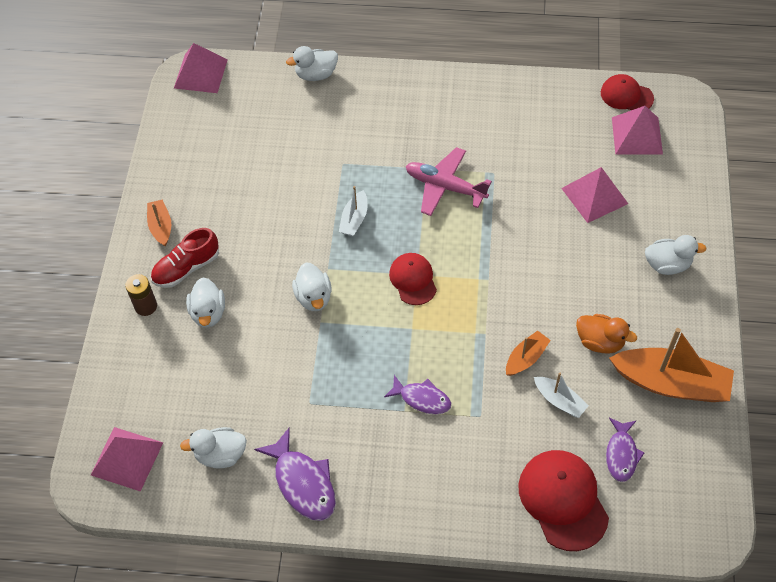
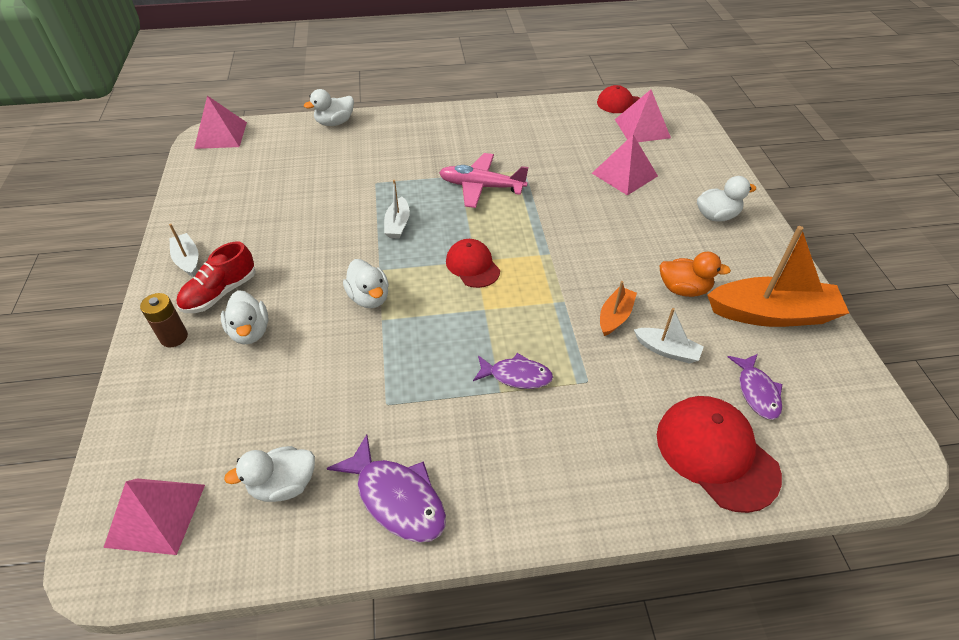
camera: 15 degrees left, 10 degrees down
(161, 226) = (188, 260): orange boat -> white boat

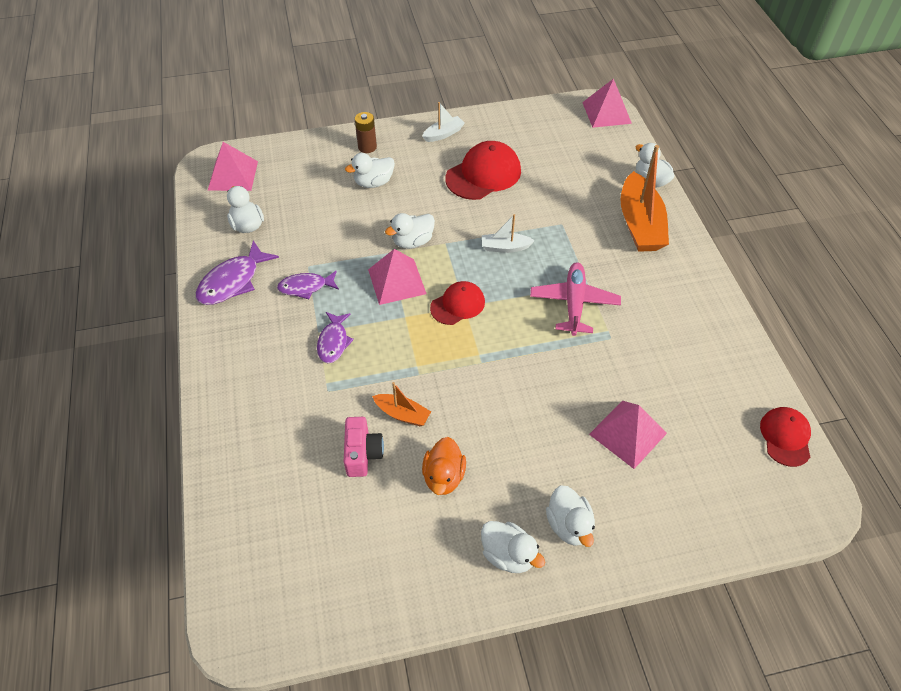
camera: 85 degrees right, 5 degrees up
(220, 293) = (411, 159): red shoe -> none
(642, 128) = (734, 459): pink pyramid -> pink pyramid (397, 281)
(667, 350) = (362, 454): white boat -> pink camera
(716, 454) = (252, 480): red cap -> red cap (483, 174)
(752, 253) = (508, 555): none -> white duck
(757, 392) = (315, 524): purple fish -> purple fish (306, 287)
(772, 314) = (414, 558): orange boat -> orange boat (640, 224)

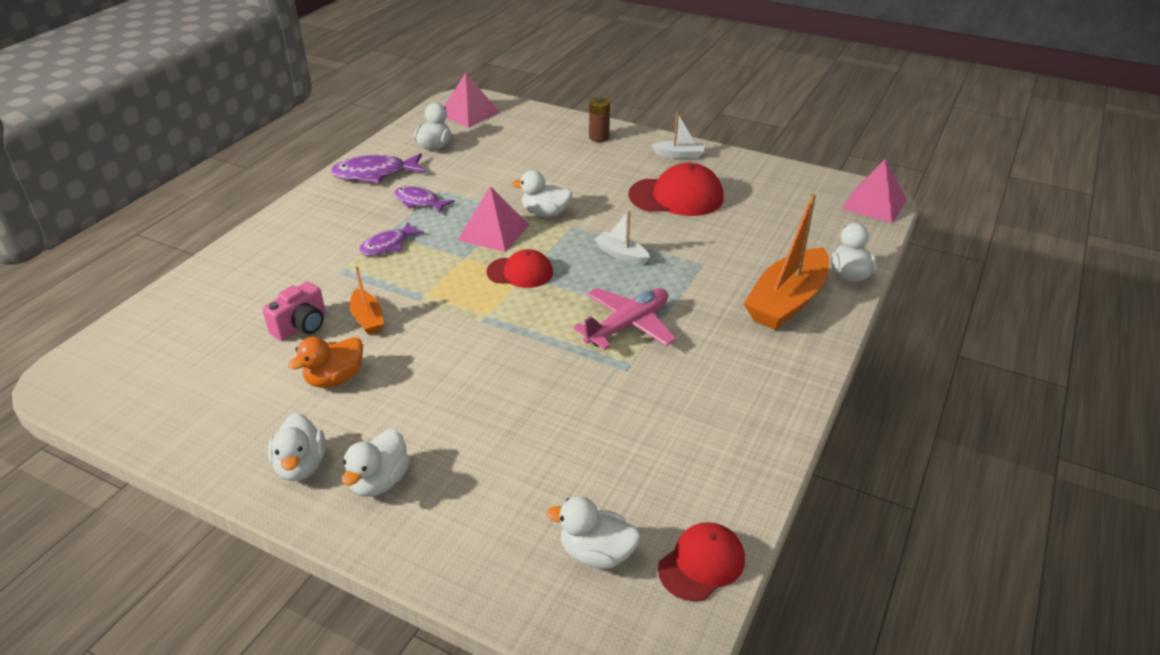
camera: 40 degrees right, 15 degrees down
(373, 182) = (570, 162): white duck -> white duck (596, 553)
(628, 433) = (535, 451): pink pyramid -> none

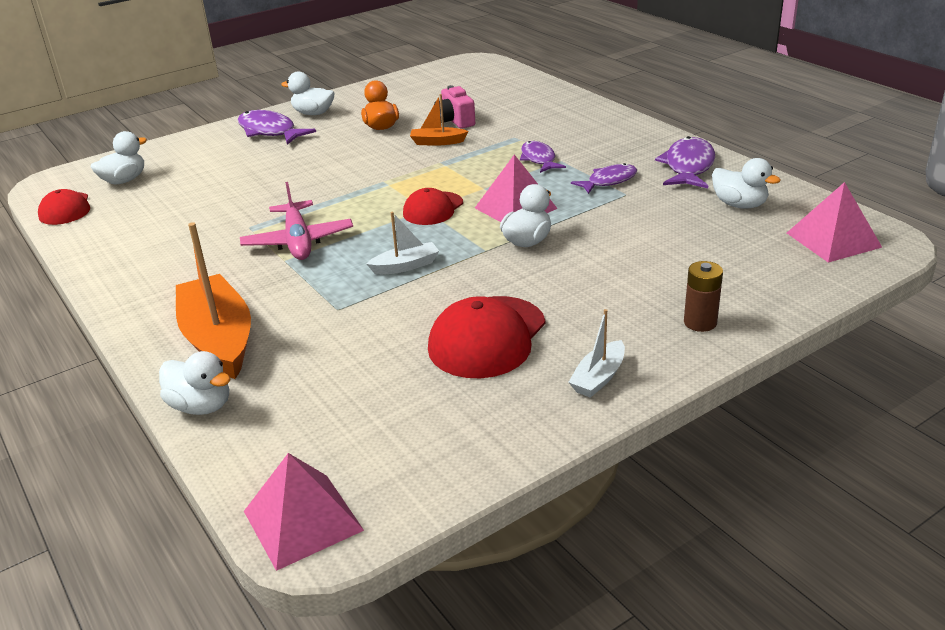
camera: 120 degrees right, 5 degrees down
(380, 481) = (270, 131): white duck -> purple fish

